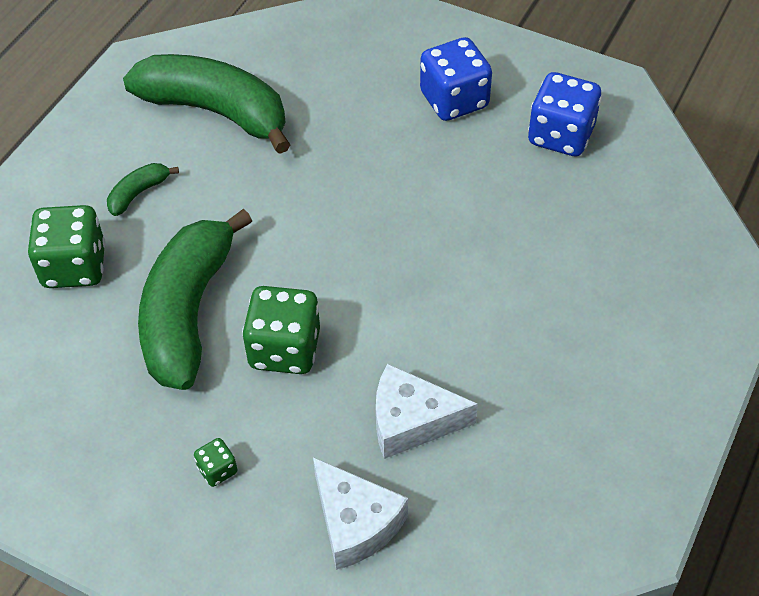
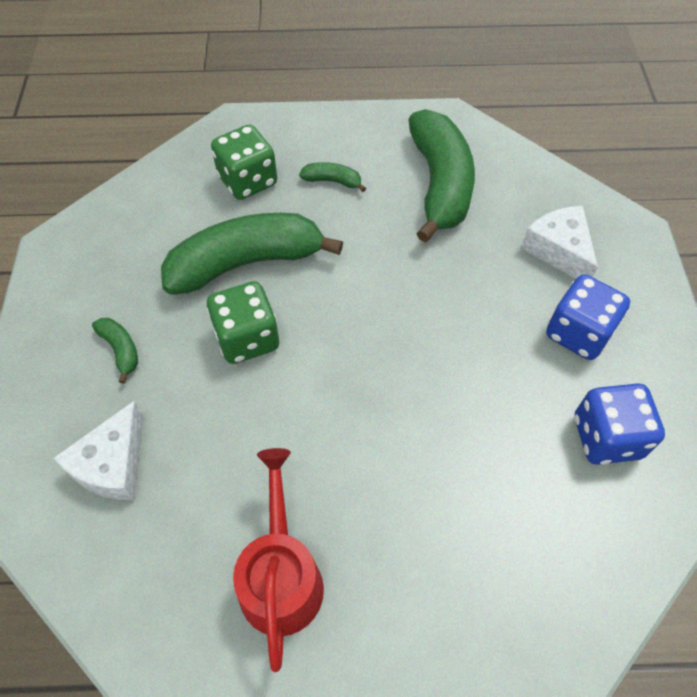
camera: 60 degrees right, 5 degrees up
(217, 470) = (120, 350): green dice -> green banana
(411, 421) = (225, 460): white cheese -> white cheese (559, 250)
(552, 420) = (281, 575): none -> red watering can

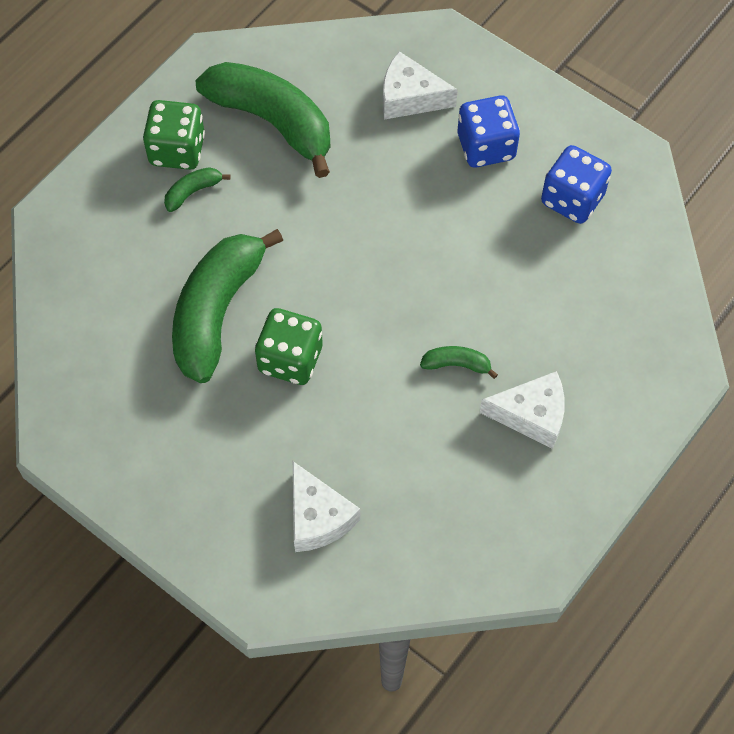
camera: 50 degrees left, 5 degrees up
(120, 350) = (218, 453): green banana -> green banana (456, 364)
(248, 181) = (129, 252): green dice -> green dice (177, 150)
(281, 575) = (495, 462): red watering can -> none
(357, 571) = (531, 415): none -> white cheese

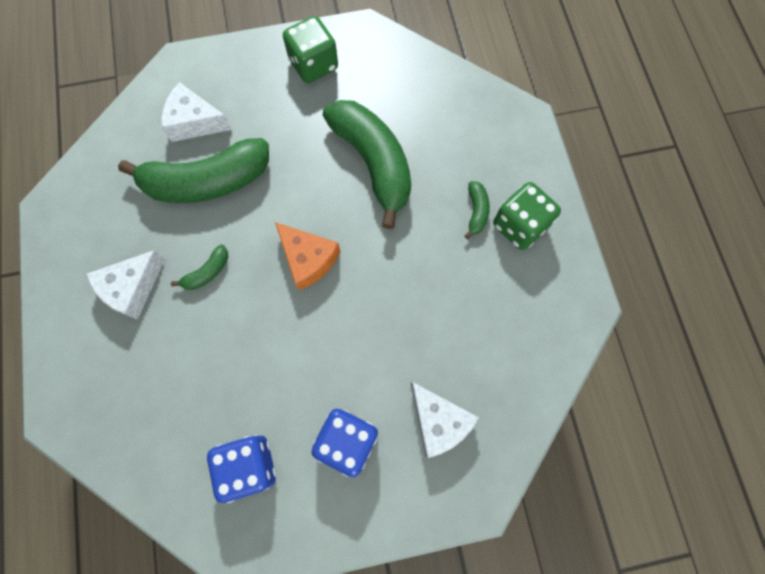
camera: 130 degrees right, 10 degrees up
(272, 121) = (495, 304): green banana -> green banana (207, 181)
(290, 359) = (303, 180): green dice -> green dice (313, 65)
(365, 291) = (308, 259): none -> orange cheese
(410, 97) = (438, 421): white cheese -> white cheese turned 90 degrees clockwise

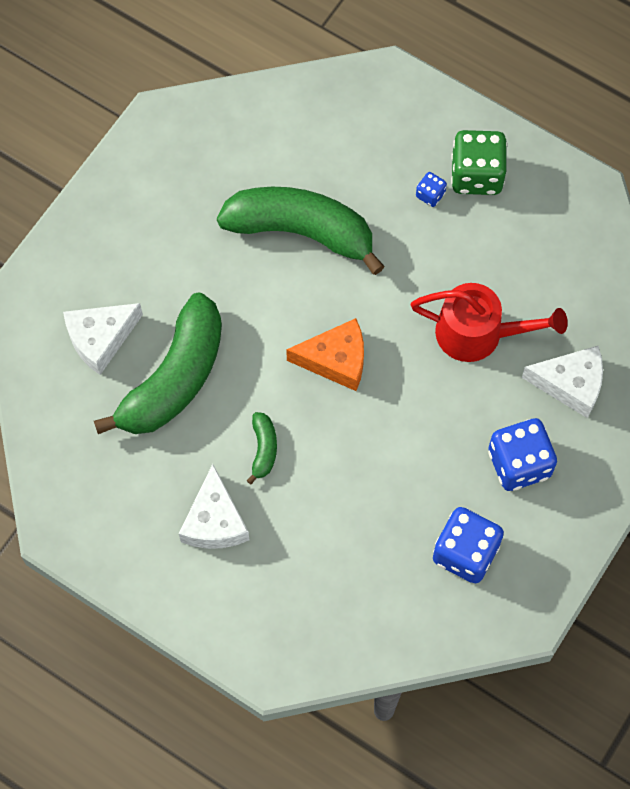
camera: 45 degrees left, 5 degrees down
(313, 65) = (149, 192): green dice -> none
(413, 328) = (479, 333): none -> red watering can
(476, 211) = (430, 195): green banana -> blue dice

